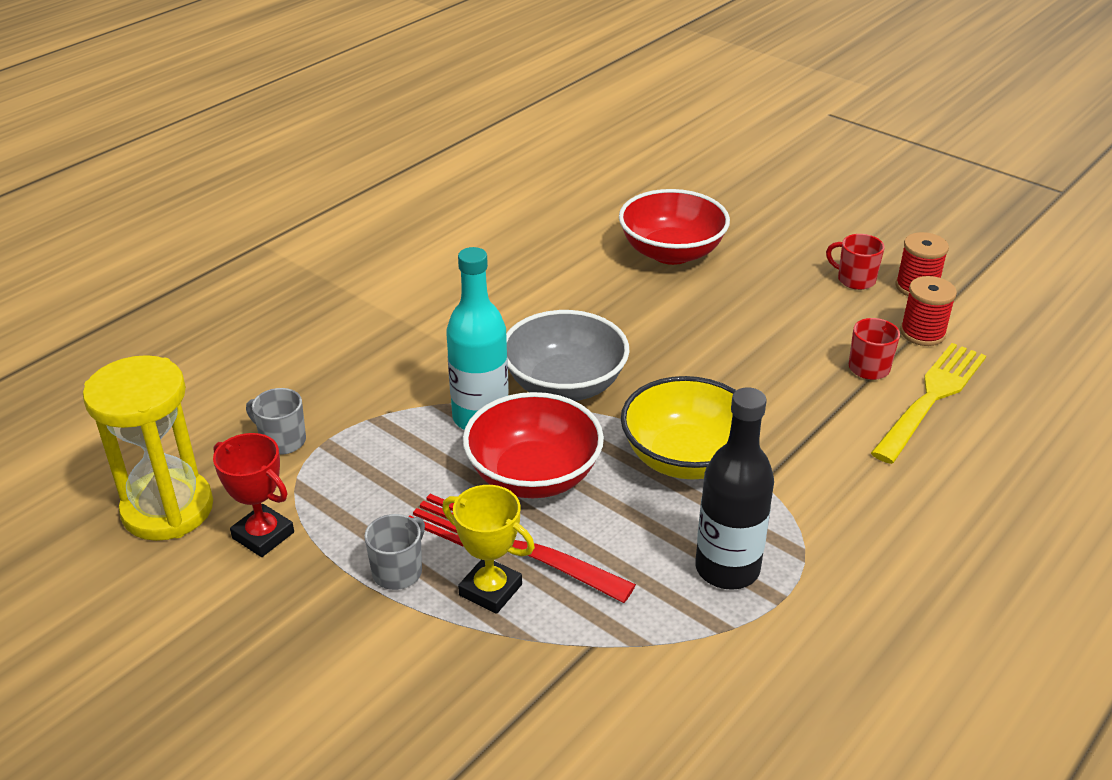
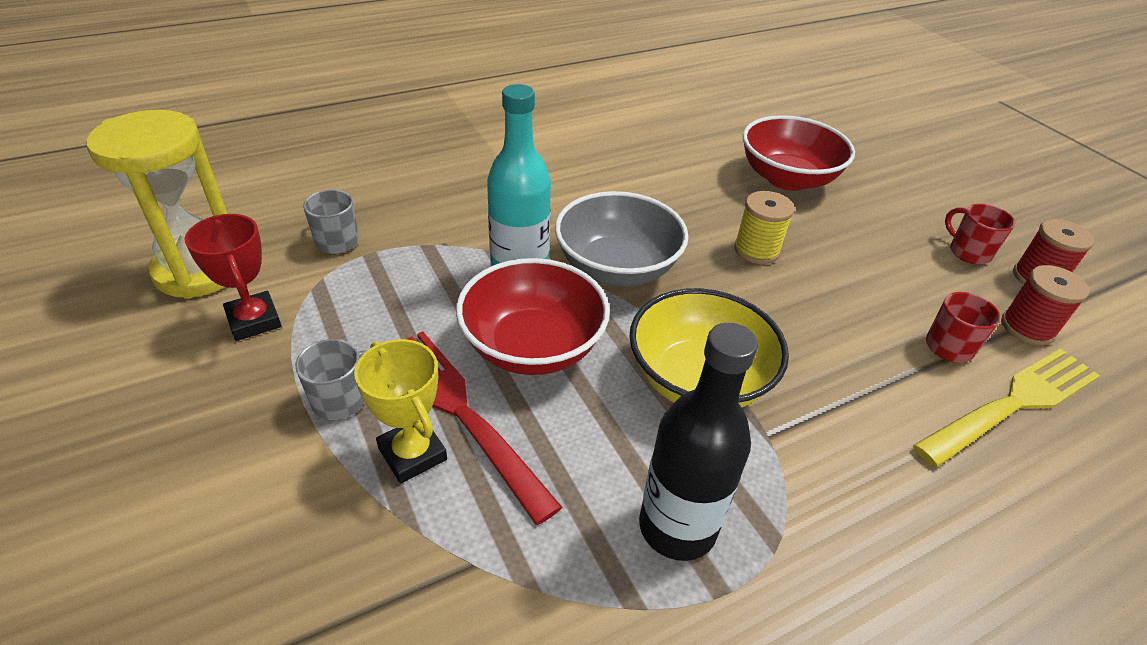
camera: 20 degrees right, 5 degrees up
(678, 331) = (756, 250): none -> yellow spool

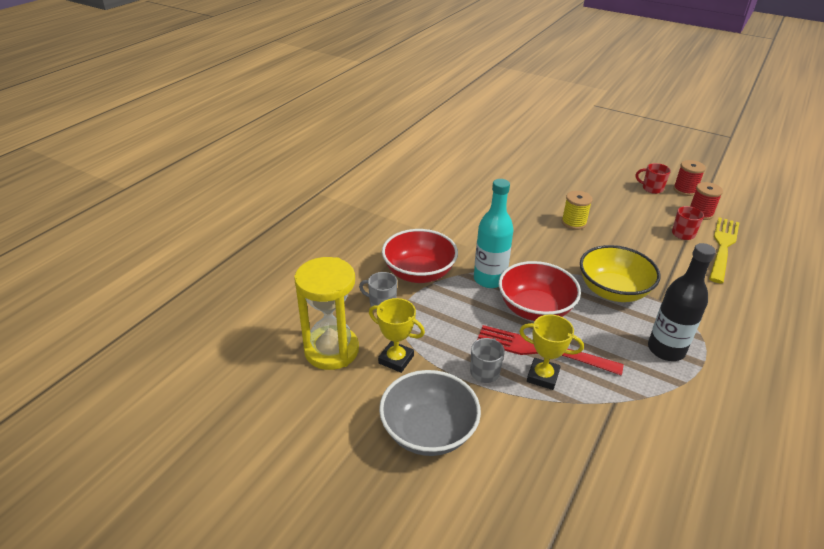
camera: 30 degrees left, 5 degrees down
(254, 320) = (396, 359): red trophy -> yellow trophy
(616, 268) = (527, 257): grey bowl -> grey bowl (428, 431)
(787, 178) = (549, 181): red bowl -> red bowl (419, 273)

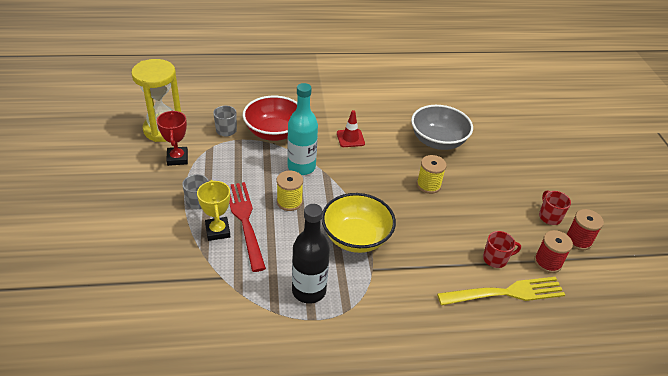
camera: 50 degrees right, 5 degrees up
(396, 359) = (177, 158): yellow trophy -> red trophy
(428, 431) = (125, 197): grey bowl -> grey bowl (438, 141)
(473, 233) = (350, 138): none -> red traffic cone
(535, 309) = (289, 202): red bowl -> yellow spool

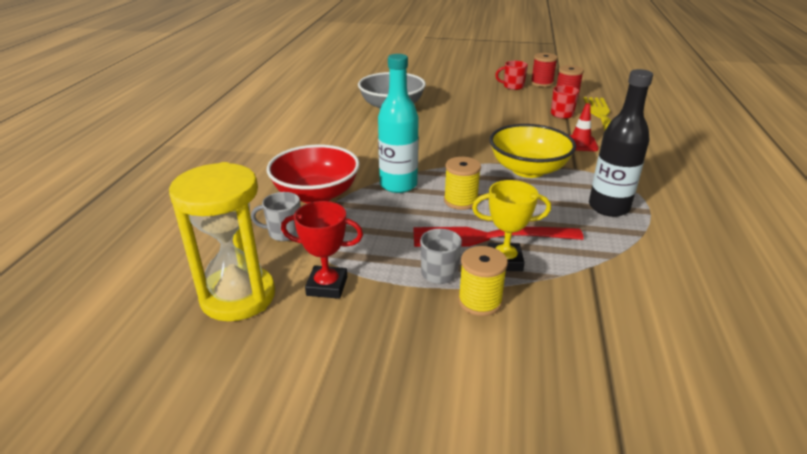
camera: 70 degrees left, 10 degrees down
(350, 138) = (360, 148): red traffic cone -> red traffic cone (580, 143)
(428, 185) = (457, 123): yellow spool -> yellow spool (480, 301)

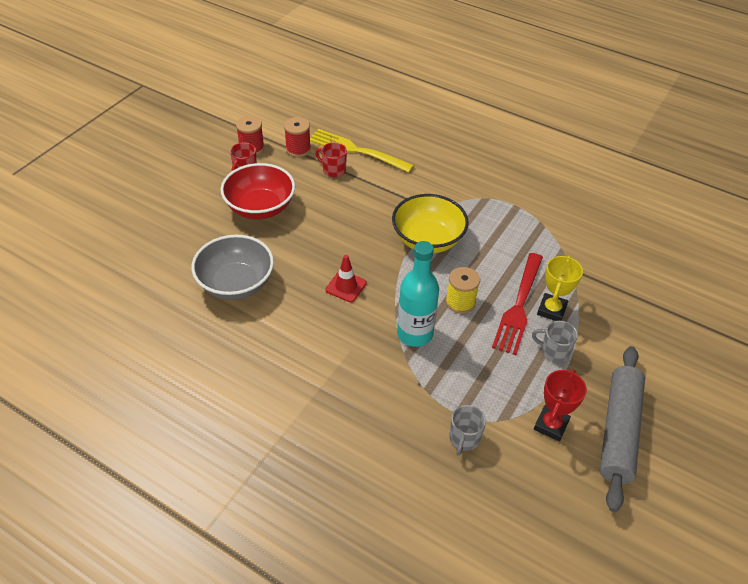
camera: 70 degrees left, 15 degrees up
(238, 296) = (548, 488): yellow hourglass -> none
(316, 195) = (406, 400): red bowl -> red bowl (260, 207)
(344, 345) = (619, 431): none -> grey rolling pin
(480, 301) = (592, 341): yellow spool -> none
(580, 143) = (398, 188): red traffic cone -> red traffic cone (346, 286)
(608, 207) = (504, 223): black bottle -> none

